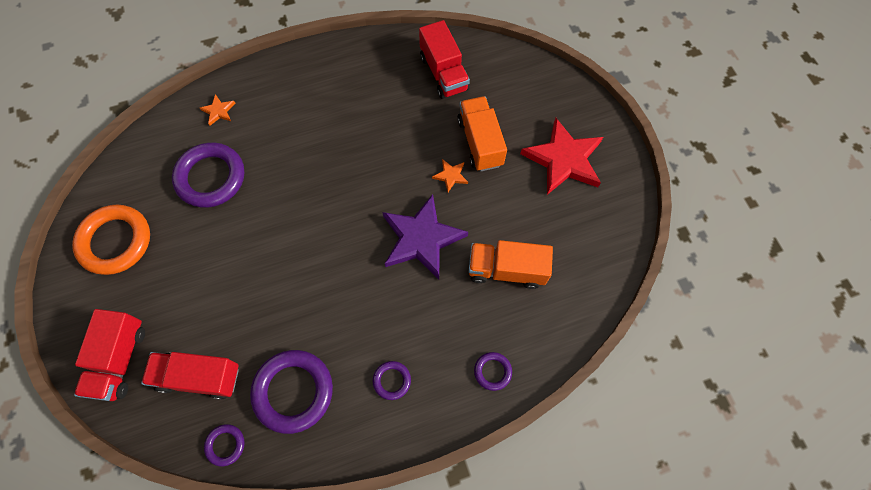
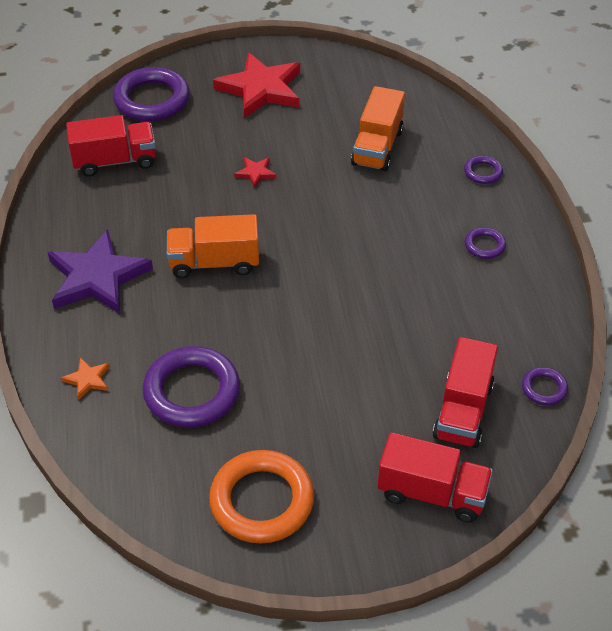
camera: 80 degrees left, 20 degrees down
(293, 391) = (488, 326): purple ring -> purple ring (152, 100)
(421, 239) = (327, 205): purple star -> purple star (97, 277)
(450, 176) = (255, 173): orange star -> red star
(480, 142) = (220, 145): orange truck -> orange truck (214, 262)

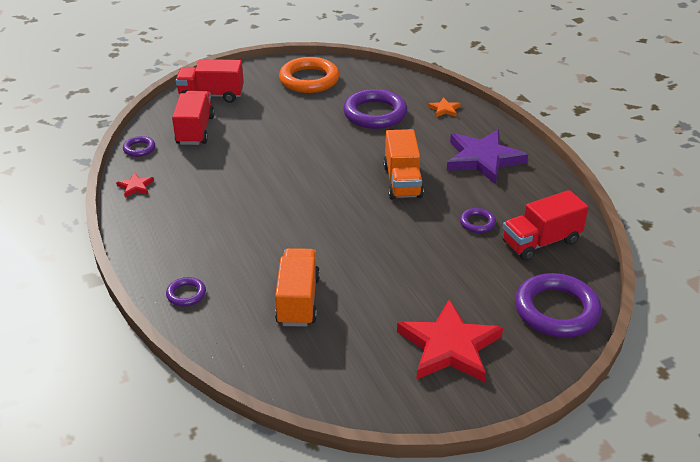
camera: 165 degrees right, 10 degrees down
(214, 262) = (402, 181): orange truck -> orange truck turned 105 degrees clockwise
(255, 173) = (406, 254): red star -> red star (136, 187)
(484, 245) = (183, 229): purple ring -> purple ring (477, 223)

